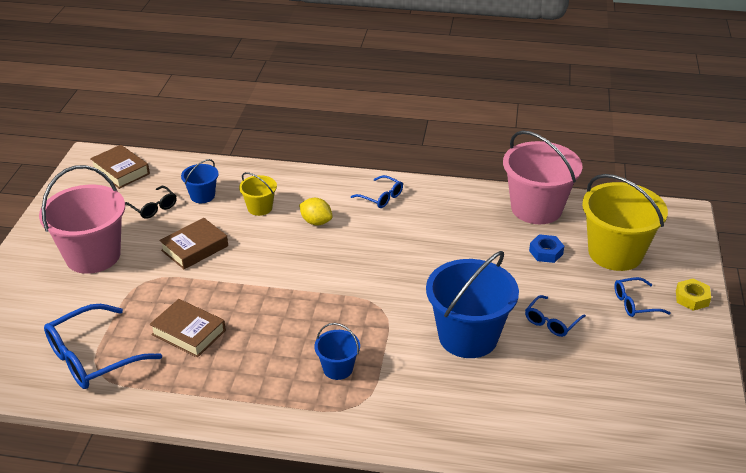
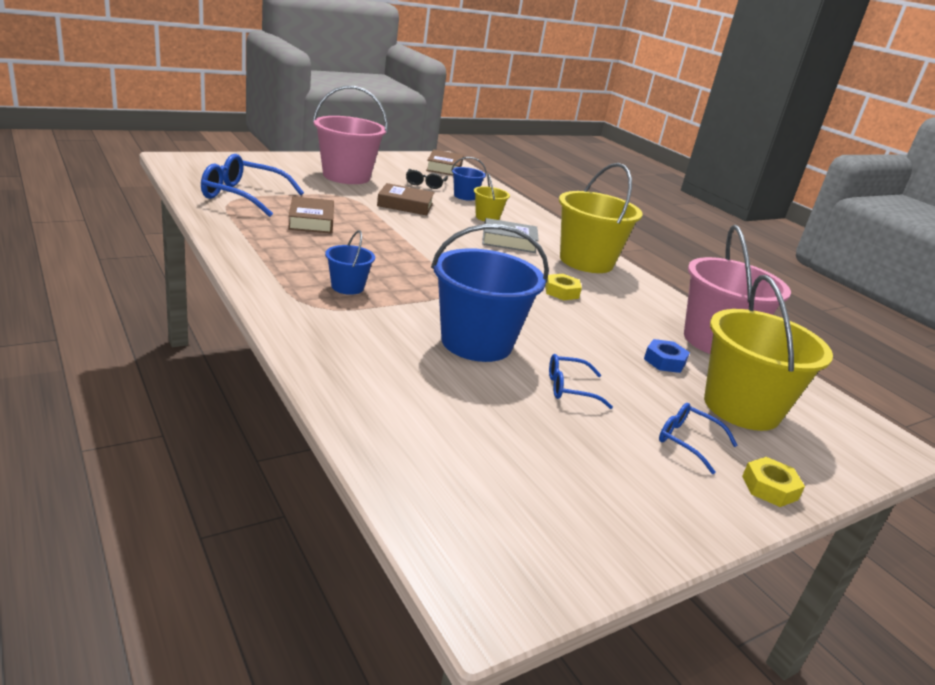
camera: 45 degrees right, 10 degrees down
(316, 222) = (509, 241): yellow lemon -> grey book
(381, 197) = (586, 261): blue glasses -> yellow bucket
(421, 244) = (561, 292): none -> yellow nut

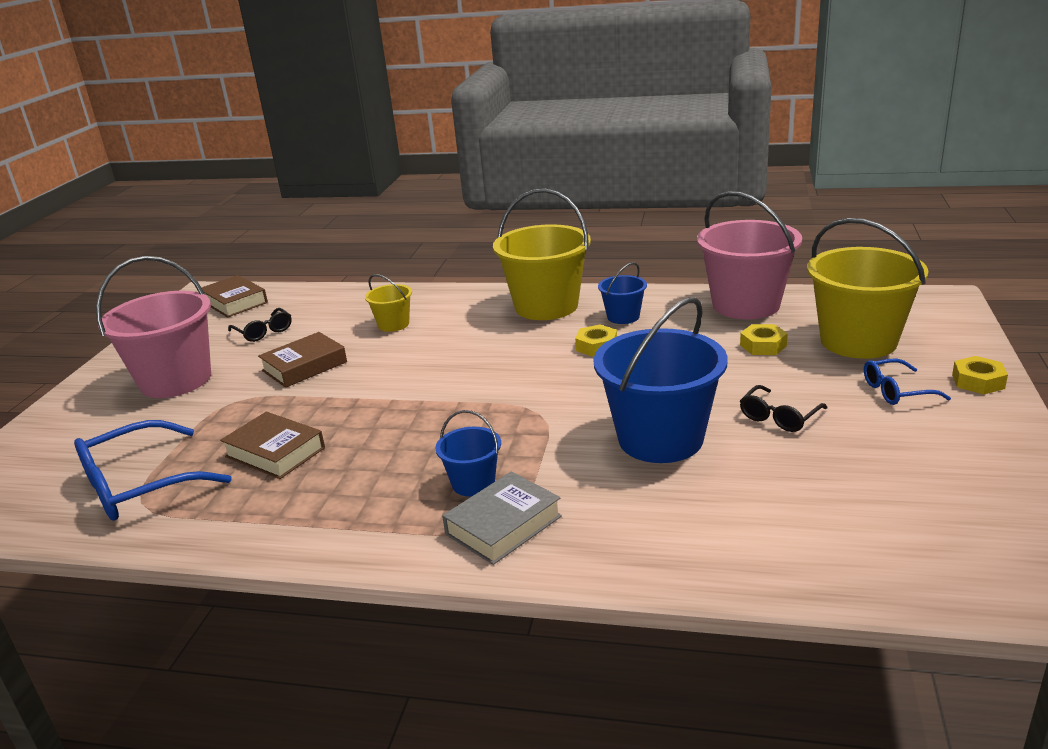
camera: 40 degrees left, 0 degrees up
(465, 196) = (326, 318): blue bucket -> blue bucket (623, 317)
(509, 241) = (462, 333): grey book -> grey book (503, 525)
(569, 388) = (779, 417): blue glasses -> black glasses
(664, 361) = (763, 345): blue nut -> yellow nut

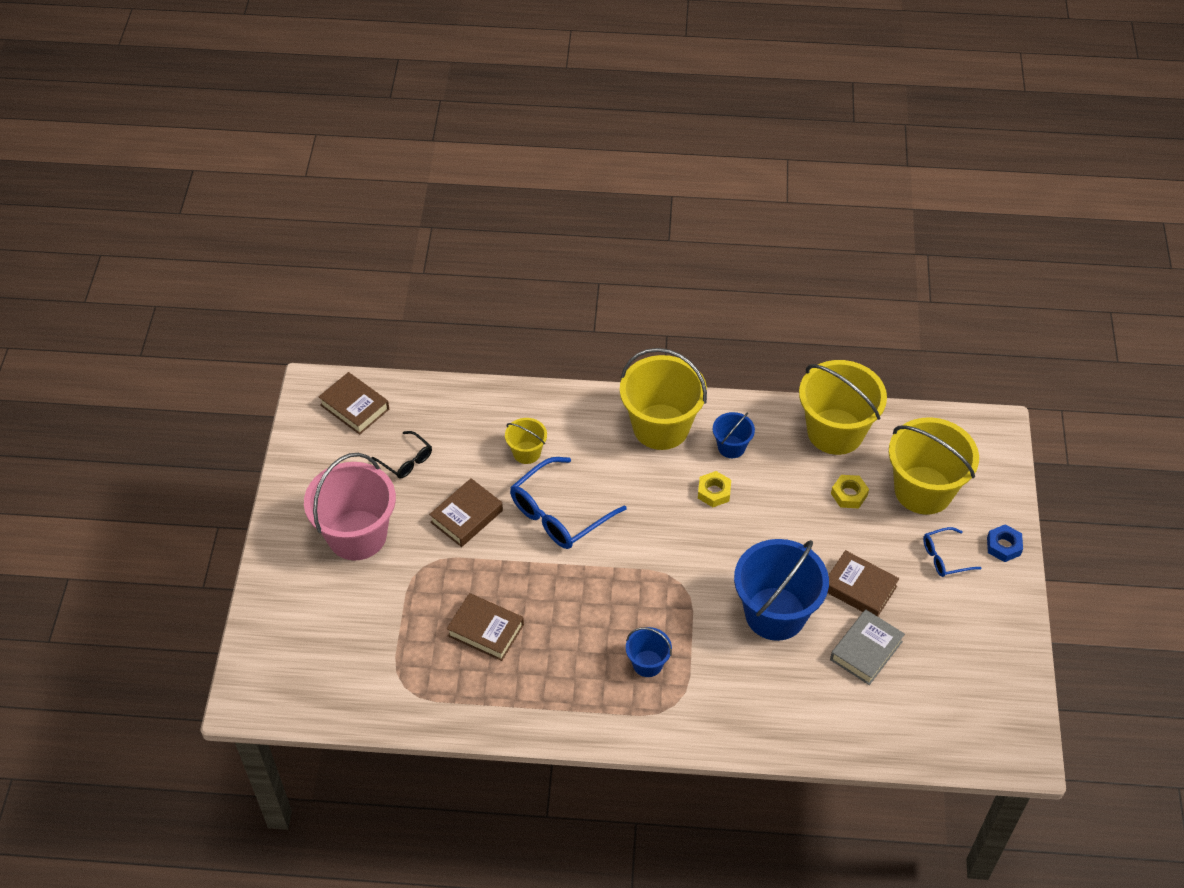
camera: 10 degrees left, 25 degrees up
(139, 486) = (394, 669): blue glasses -> blue glasses (559, 514)
(503, 525) = (677, 705): grey book -> grey book (866, 650)
(746, 305) = (835, 431): pink bucket -> yellow bucket
(779, 417) = (859, 588): black glasses -> brown book
(978, 381) = (1003, 546): yellow nut -> blue nut

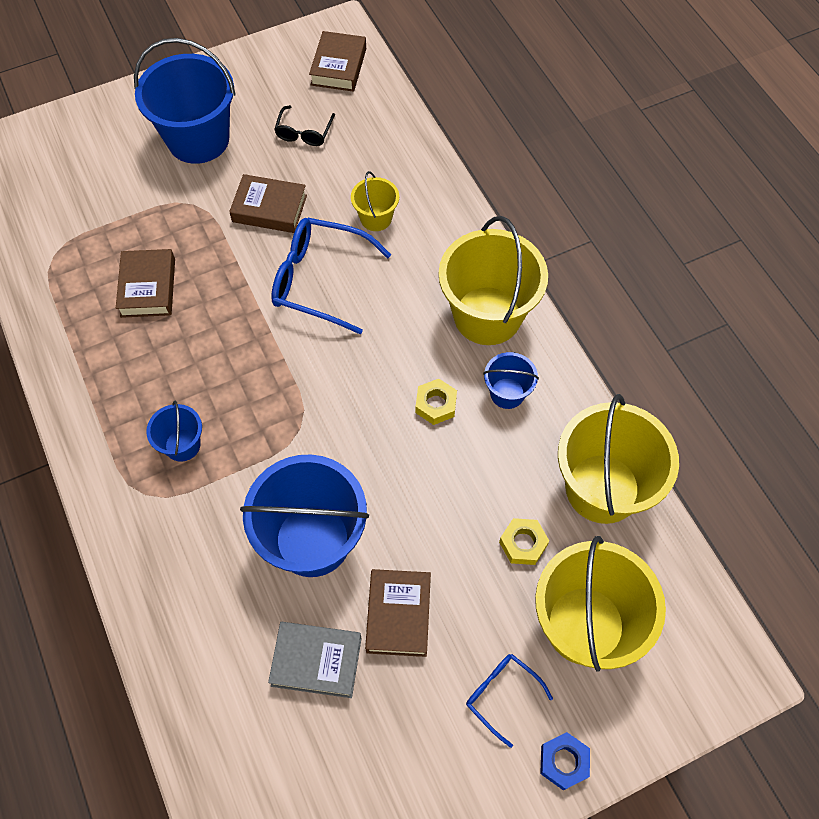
camera: 60 degrees right, 10 degrees up
(357, 535) = (198, 139): pink bucket -> blue bucket

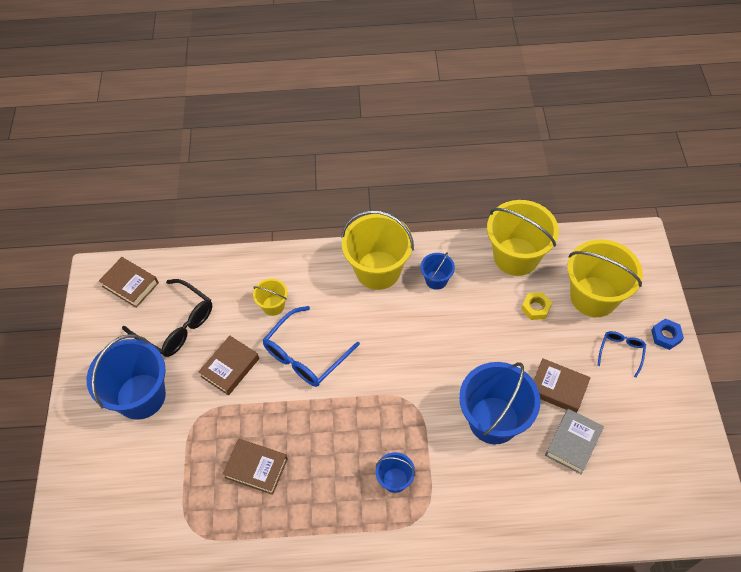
camera: 65 degrees left, 5 degrees down
(304, 132) = (176, 325): black glasses -> black glasses, size x1.86
(436, 404) = (428, 320): yellow nut -> none
(501, 695) = (621, 352): blue glasses -> blue glasses turned 135 degrees clockwise

